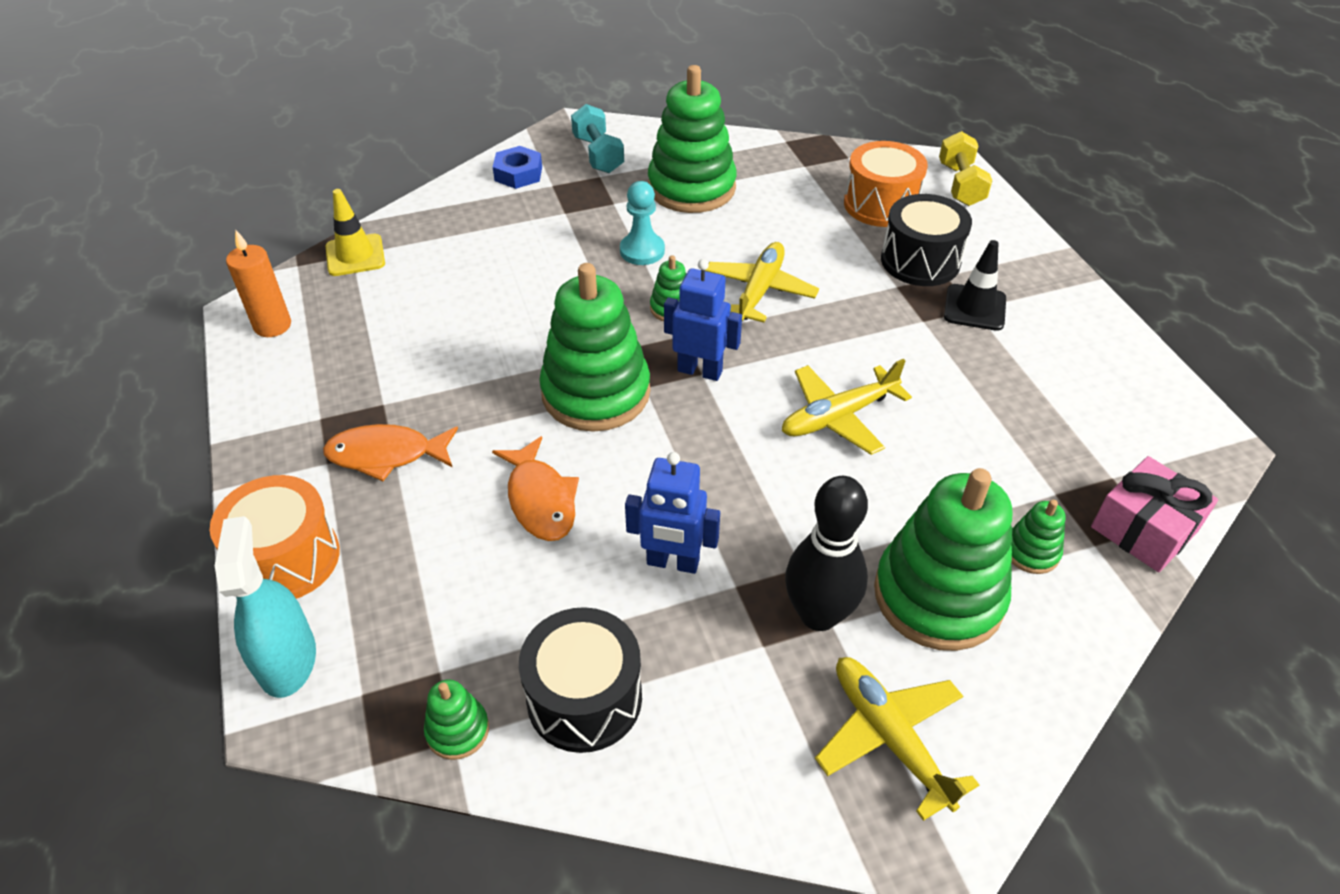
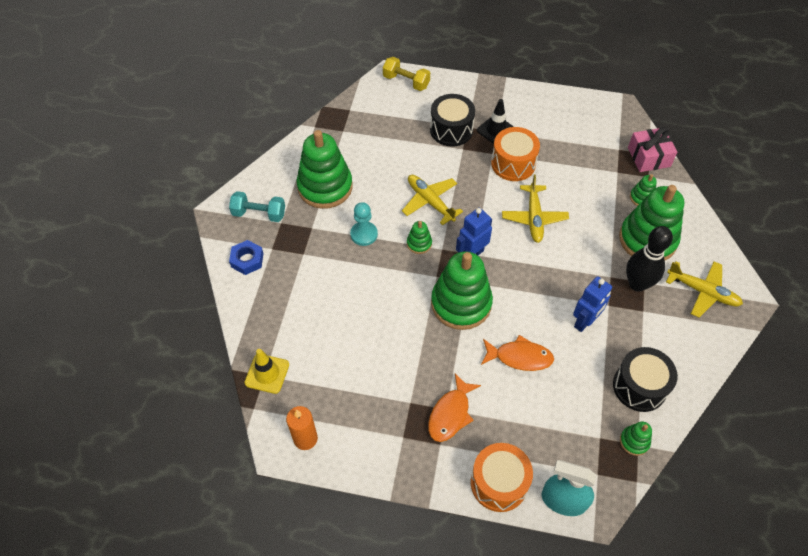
camera: 60 degrees left, 10 degrees up
(880, 204) = (398, 119): orange drum -> orange drum (513, 163)
(889, 737) = (702, 292): yellow plane -> yellow plane turned 150 degrees counterclockwise

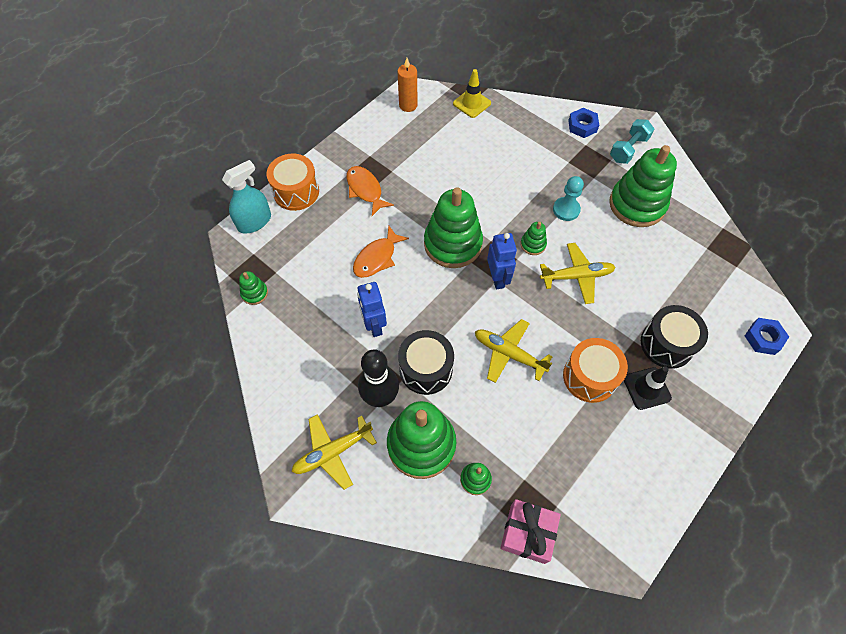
camera: 120 degrees right, 5 degrees up
(406, 81) = (763, 338): yellow dumbbell -> blue nut
(639, 386) = (290, 328): black drum -> black drum (426, 369)

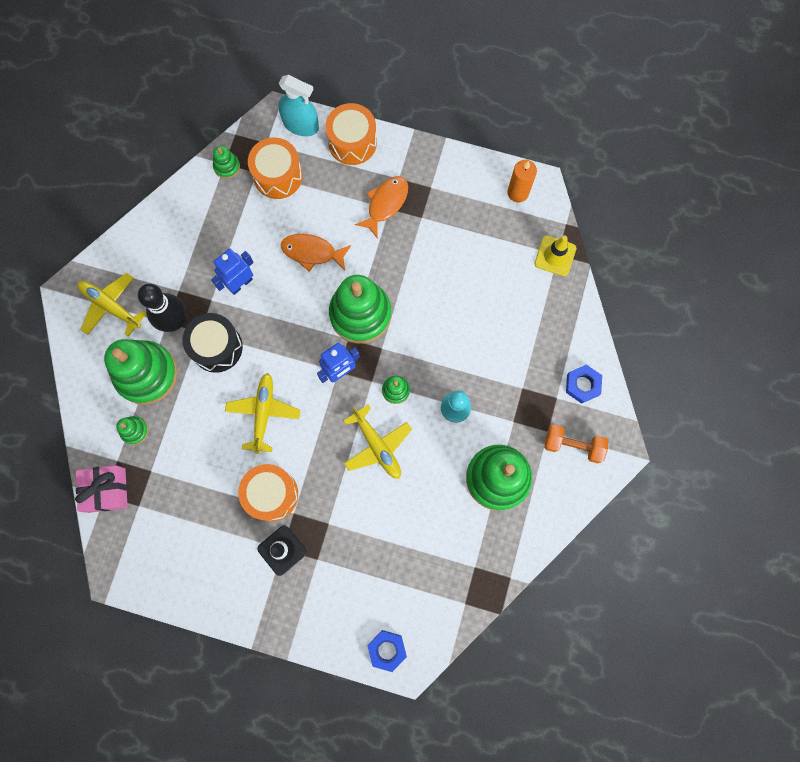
camera: 65 degrees right, 15 degrees up
(290, 256) = (278, 176): none -> orange drum
(628, 149) = (573, 445): turquoise dumbbell -> orange dumbbell
(666, 344) = (338, 556): black drum -> none

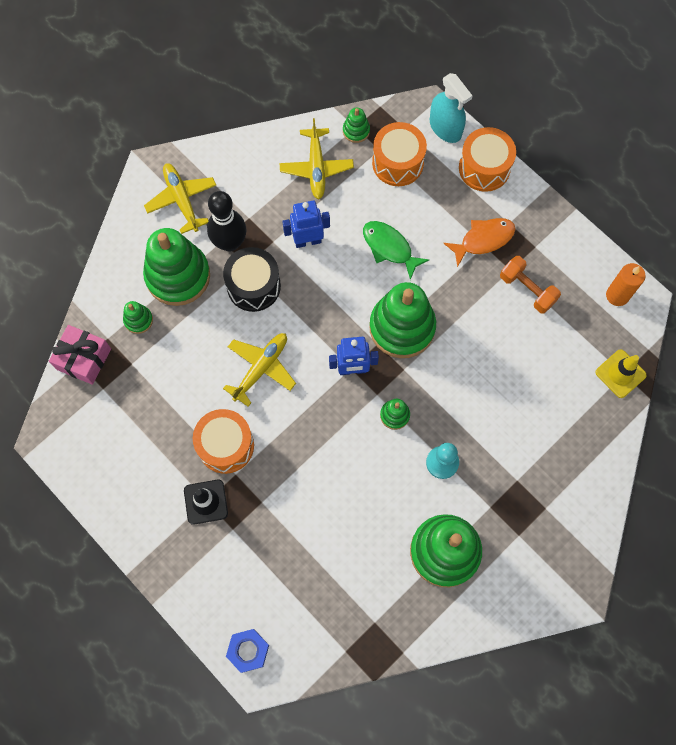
camera: 30 degrees right, 5 degrees down
(312, 252) = (389, 247): orange fish -> green fish
(377, 446) = (348, 456): yellow plane -> yellow plane (316, 168)
(573, 445) = (536, 562): orange dumbbell -> orange dumbbell (527, 289)
(582, 385) = (578, 510): blue nut -> none

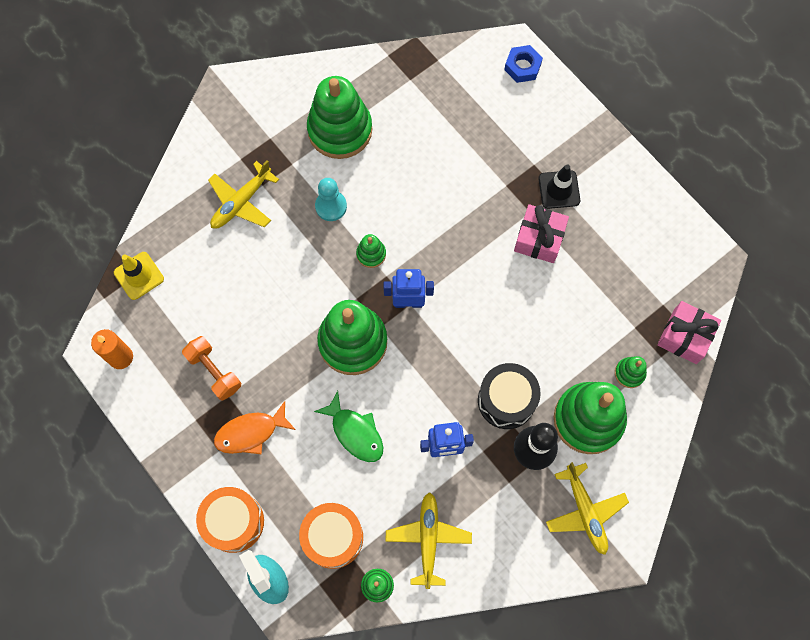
camera: 175 degrees left, 0 degrees up
(226, 445) = (539, 239): orange drum -> pink gift
(261, 368) = (501, 311): yellow plane -> yellow plane (241, 202)

